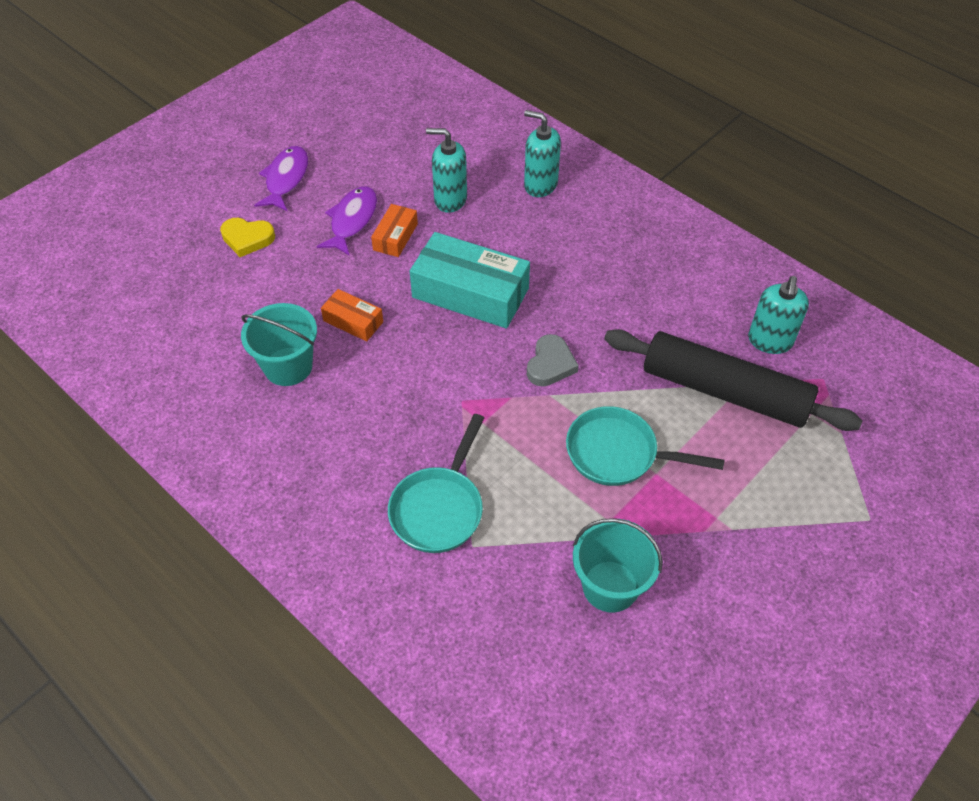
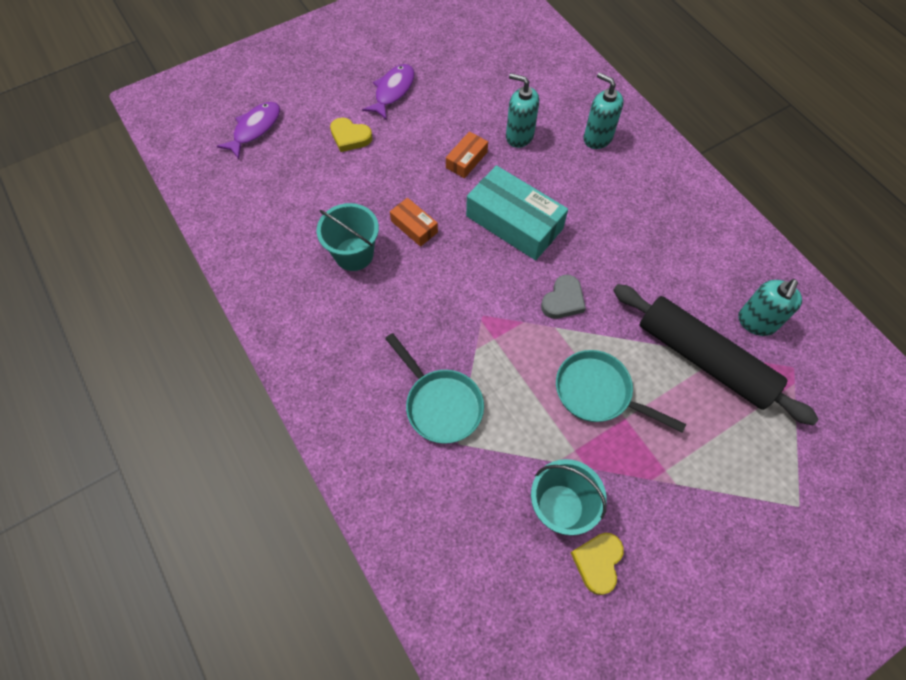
camera: 15 degrees right, 10 degrees up
(352, 220) = (435, 138): purple fish -> purple fish (255, 129)
(439, 508) = (440, 404): turquoise pan -> turquoise pan turned 75 degrees counterclockwise
(669, 634) = (597, 562): none -> yellow heart

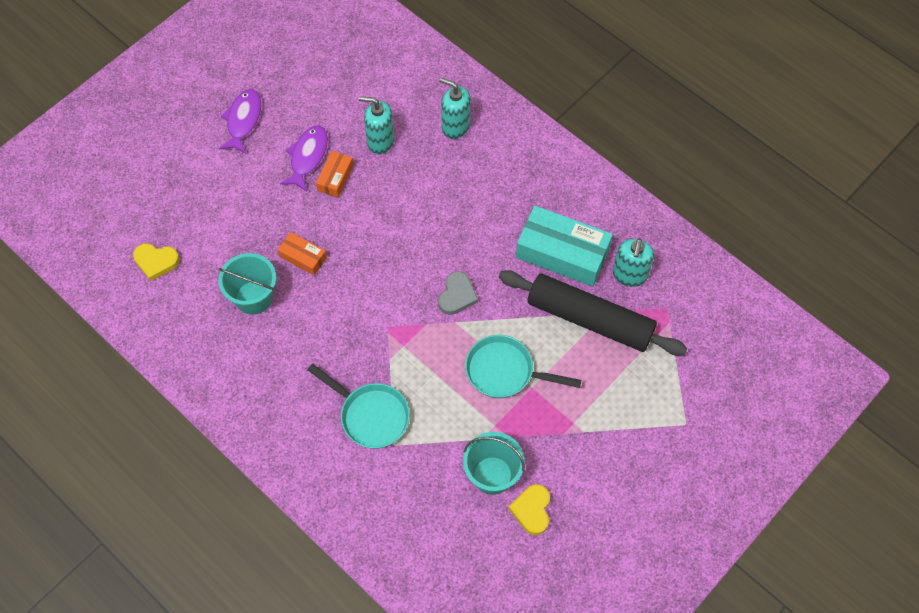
camera: 15 degrees left, 0 degrees up
(255, 129) = (116, 192): purple fish -> purple fish (307, 157)
(350, 137) = (215, 179): yellow heart -> yellow heart (156, 262)
(514, 222) = (396, 231): turquoise box -> turquoise box (562, 253)

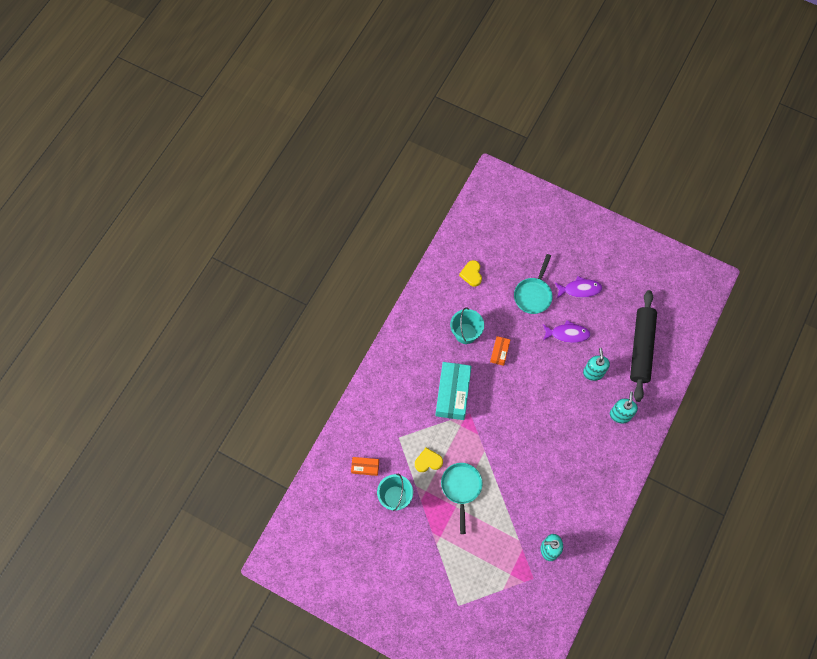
camera: 75 degrees right, 5 degrees up
(335, 178) = (558, 354): orange box -> orange box (365, 467)
(370, 415) = (412, 419): turquoise pan -> turquoise pan (533, 294)
(457, 295) = (502, 447): grey heart -> none
(532, 510) = (380, 525): yellow heart -> yellow heart (428, 461)
(562, 253) = (551, 504): turquoise box -> turquoise box (453, 393)
(590, 319) = (510, 531): black rolling pin -> black rolling pin (641, 348)

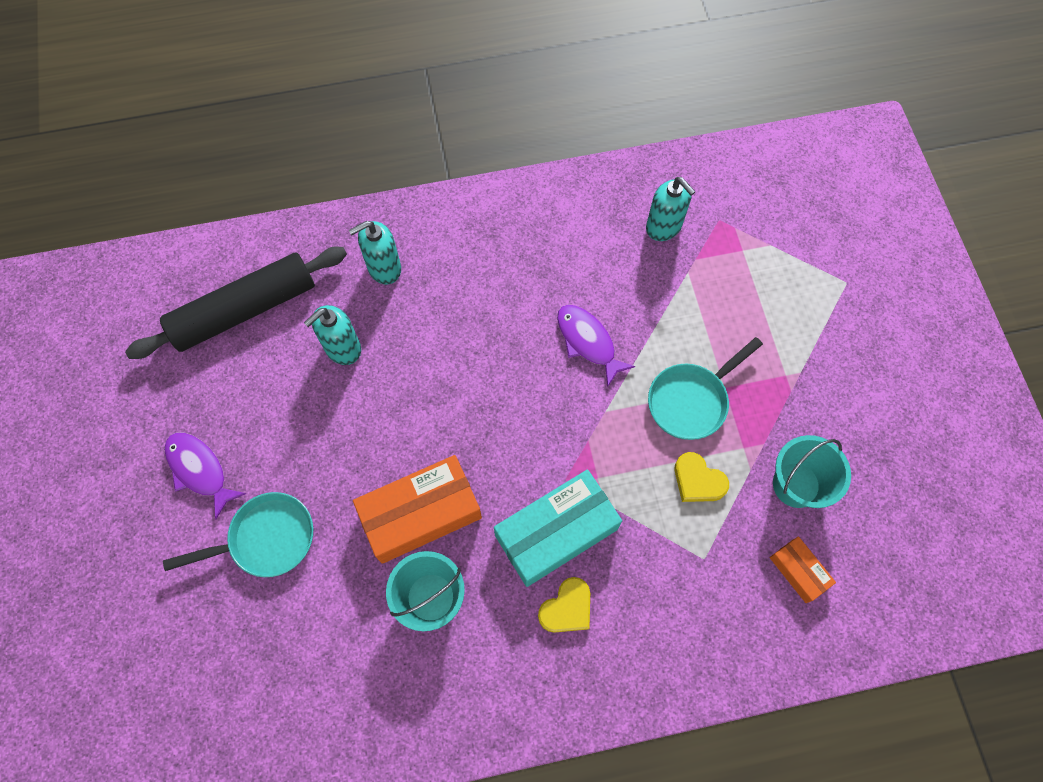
camera: 130 degrees left, 0 degrees up
(471, 274) = (303, 681): yellow heart -> yellow heart (567, 608)
(499, 352) = (420, 513): orange box -> orange box, size x1.99
(567, 334) = (302, 432): purple fish -> purple fish (588, 342)

